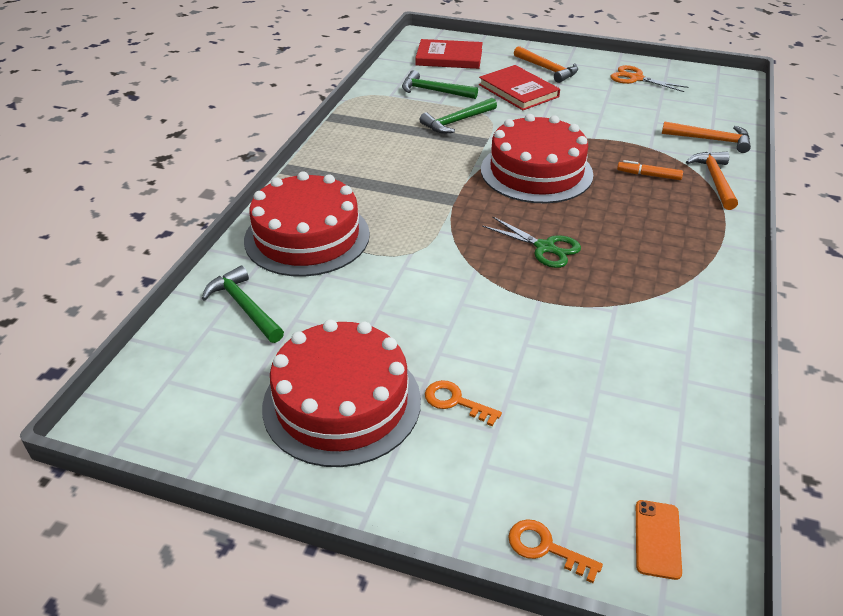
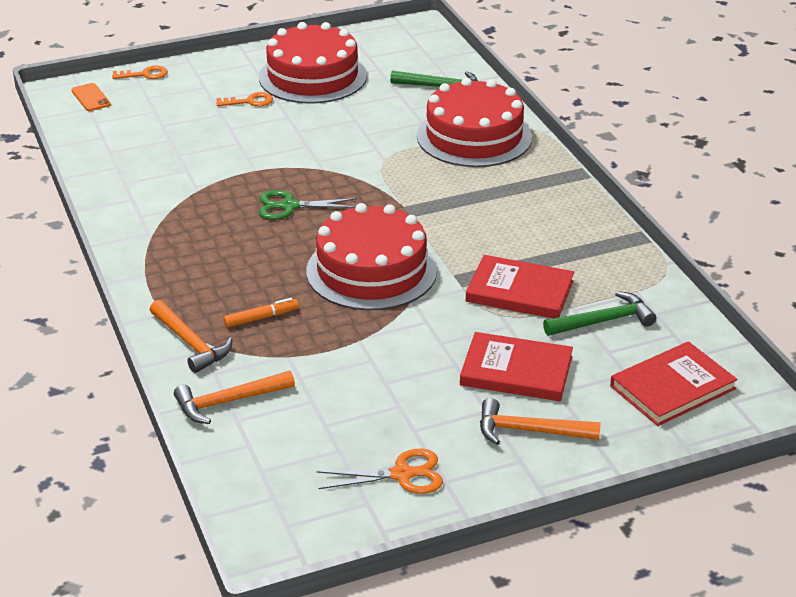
camera: 140 degrees right, 5 degrees down
(456, 122) = (519, 291): green hammer -> red book

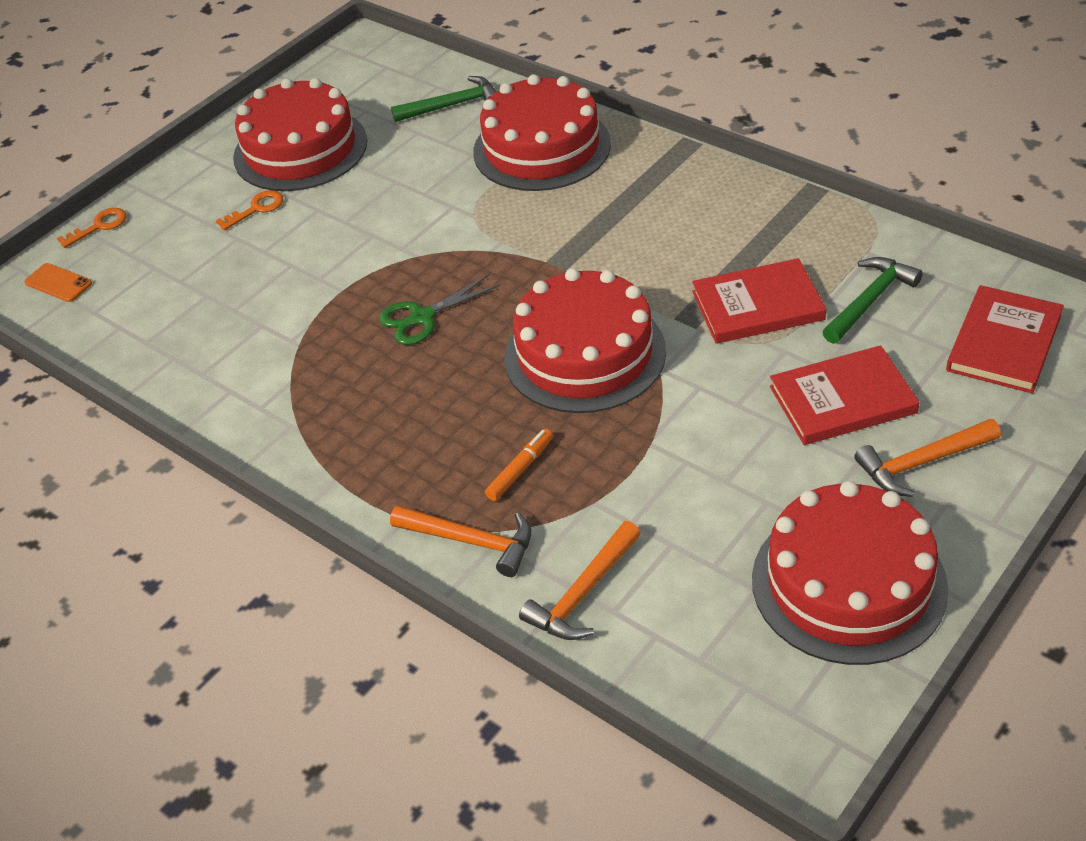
camera: 25 degrees left, 10 degrees up
(402, 474) = (848, 583): orange scissors -> red cake

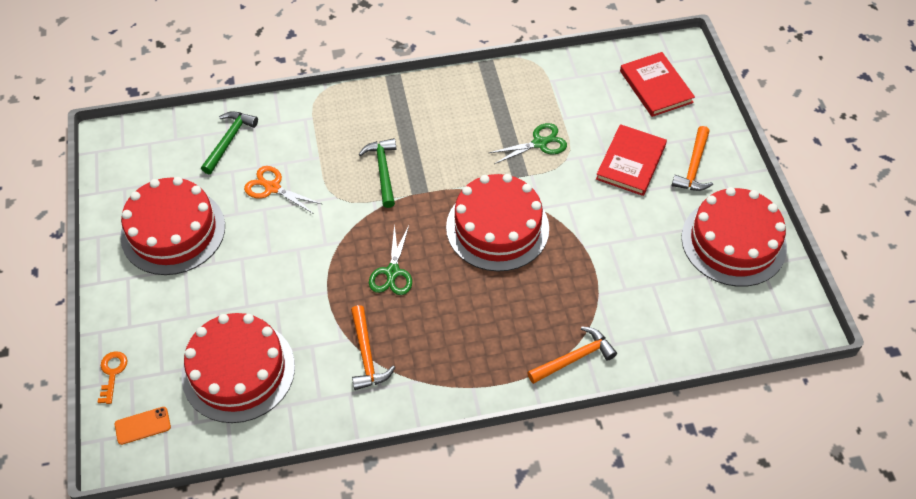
camera: 55 degrees left, 10 degrees up
(256, 209) = (202, 286): orange key -> none
(430, 169) = (272, 188): none -> orange scissors
(520, 469) = (548, 307): orange marker -> none
(542, 148) = (319, 132): red cake -> red cake (238, 371)
(583, 593) = (649, 337): orange hammer -> orange hammer (366, 355)
(757, 306) = (539, 143): red book -> green scissors
(870, 300) = (581, 105): green hammer -> green hammer (383, 171)

